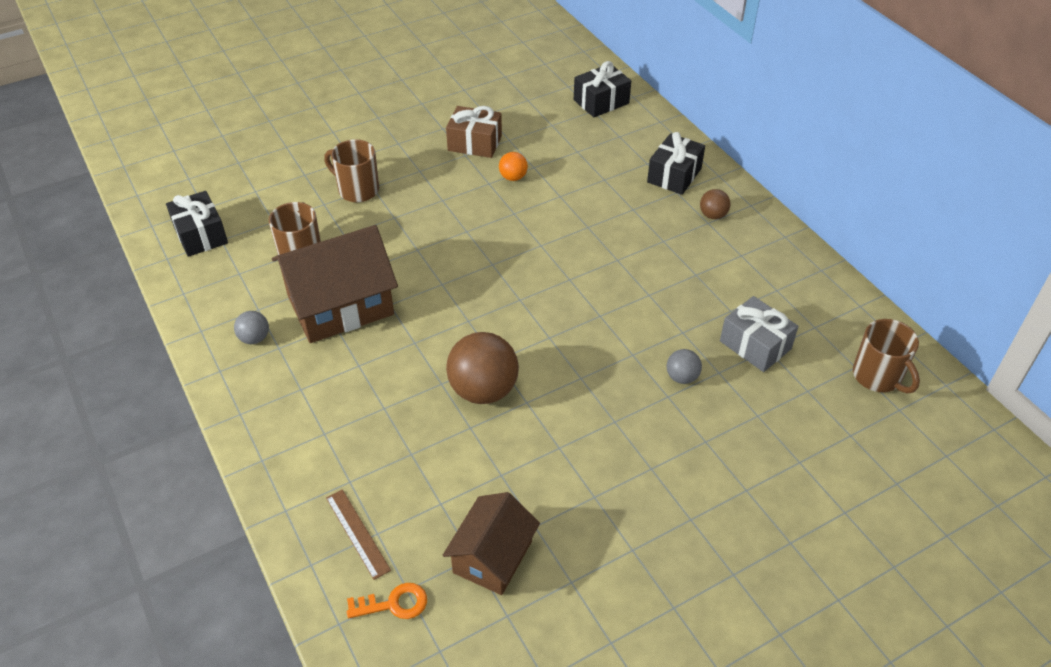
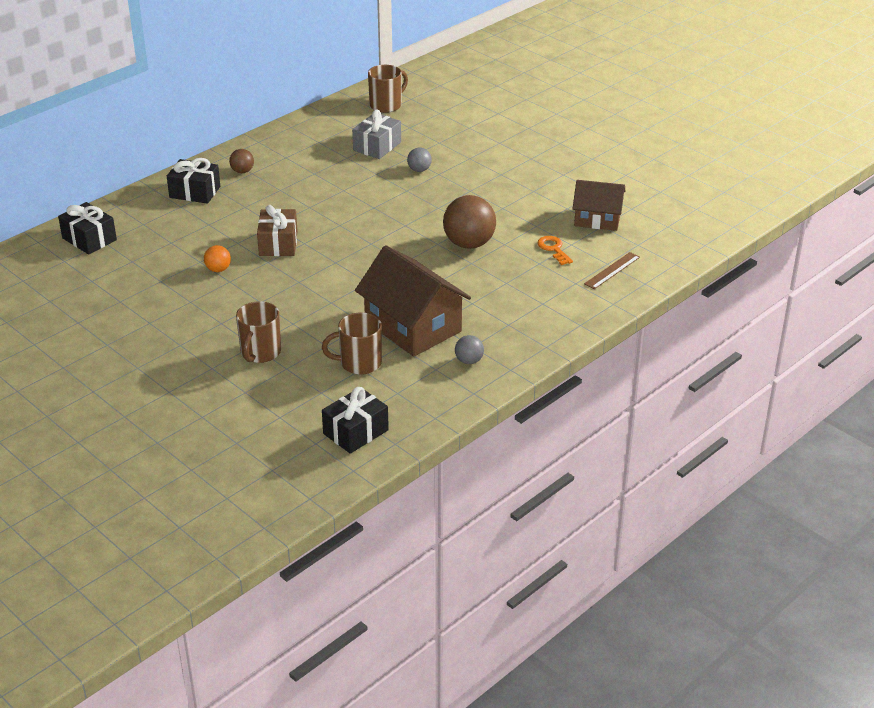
camera: 105 degrees left, 10 degrees down
(393, 604) = (650, 247): orange key -> orange key (553, 249)
(474, 143) = (171, 299): brown gift -> brown gift (278, 243)

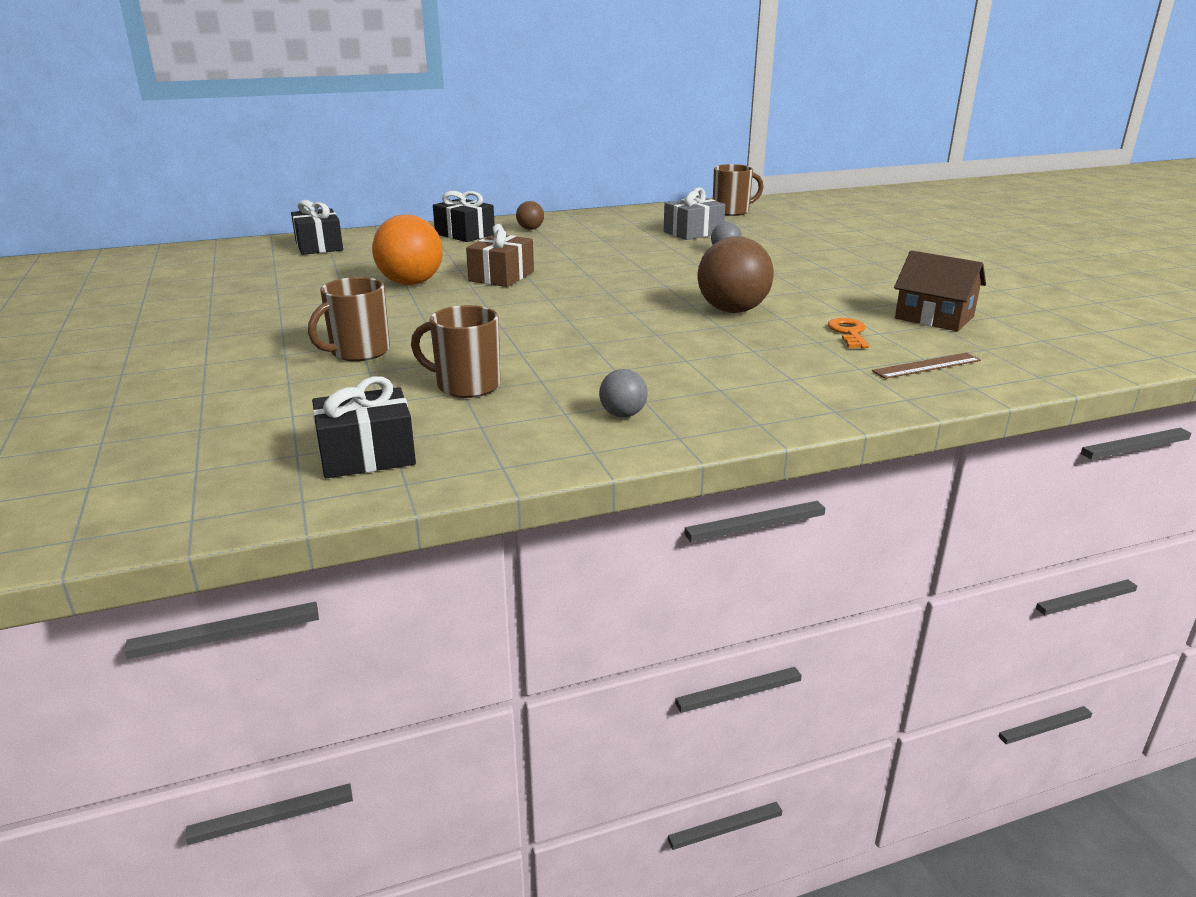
camera: 25 degrees right, 10 degrees down
(218, 269) = (411, 283): orange ball -> orange ball, size x2.02
(413, 326) = (580, 366): brown house -> none

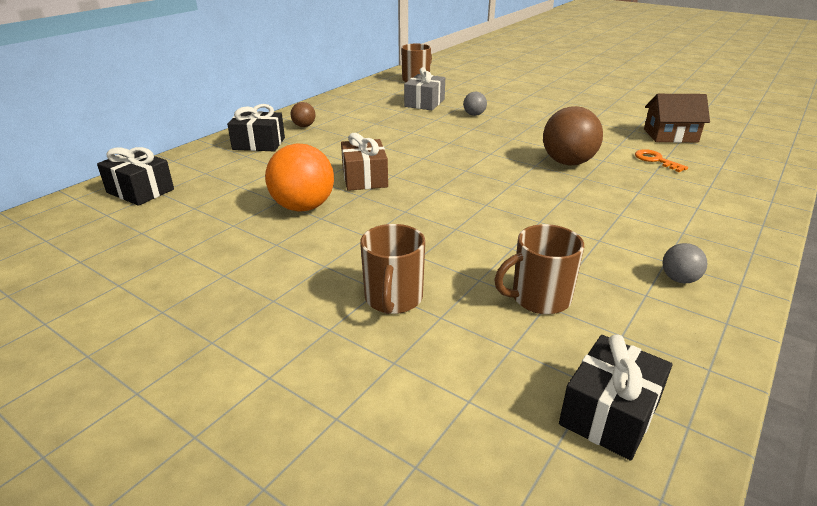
camera: 35 degrees left, 5 degrees up
(927, 366) = (734, 173): brown ruler -> none

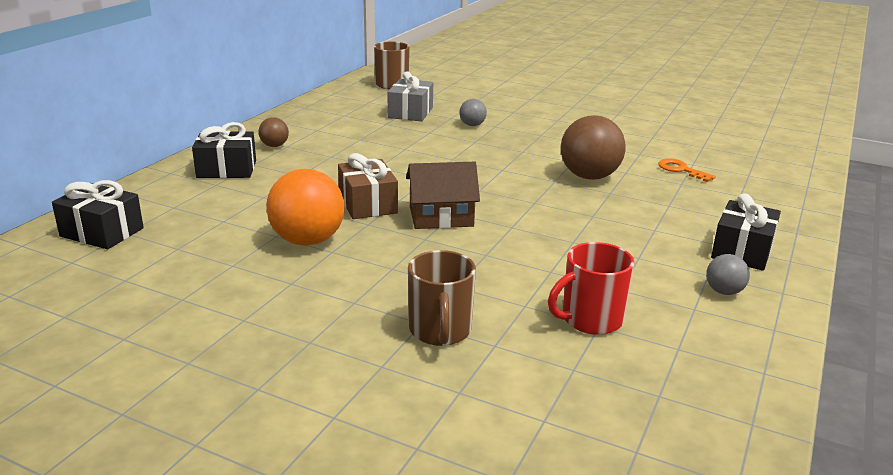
camera: 10 degrees left, 5 degrees down
(539, 298) = (590, 320): brown mug -> red mug
(609, 413) = (679, 418): black gift -> black gift (742, 251)
(670, 135) = (691, 142): brown house -> brown house (441, 217)

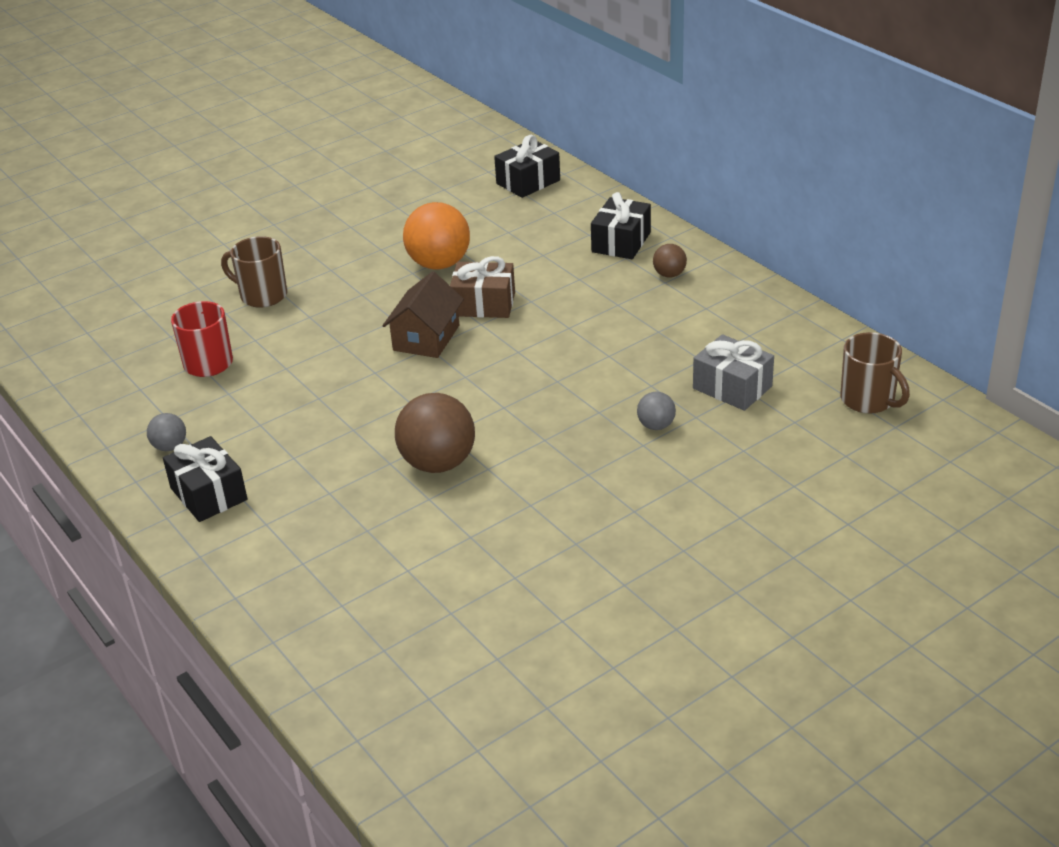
camera: 120 degrees right, 10 degrees up
(681, 170) = (399, 548): orange key -> none

